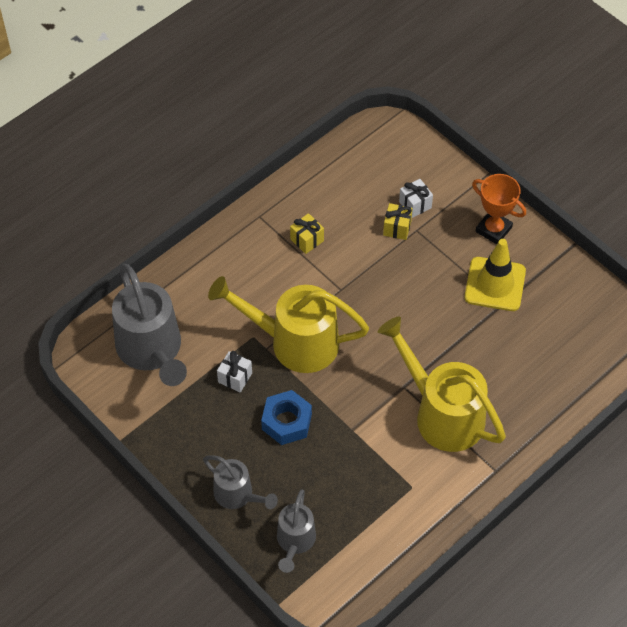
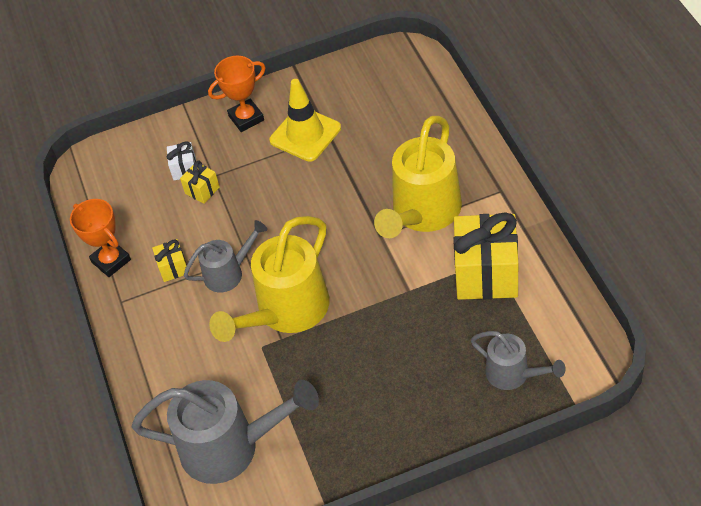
camera: 60 degrees left, 5 degrees down
(235, 377) = (302, 376): white gift -> none
(238, 495) = (441, 411): grey watering can -> grey watering can (229, 273)
(286, 422) = (375, 344): blue nut -> none
(296, 192) = (111, 261): none -> orange trophy
(394, 487) = (486, 274): none -> yellow gift
(441, 413) = (422, 214): yellow watering can -> yellow watering can turned 45 degrees counterclockwise

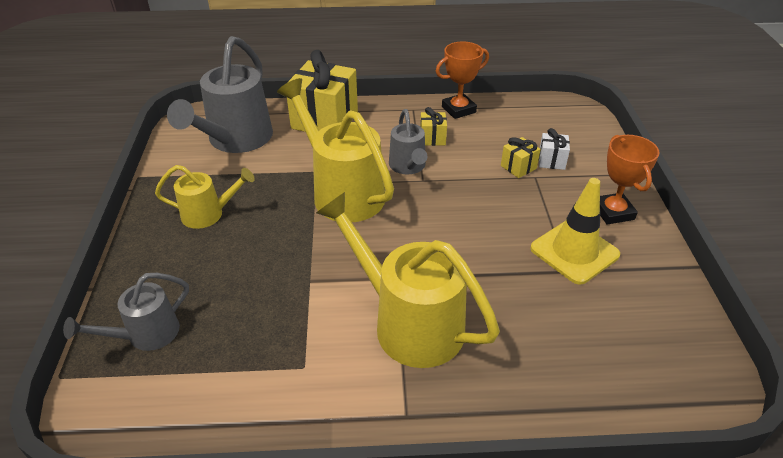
camera: 100 degrees right, 10 degrees down
(359, 407) = (209, 214): none -> yellow watering can
(486, 274) = (287, 354): yellow gift -> yellow gift (325, 120)

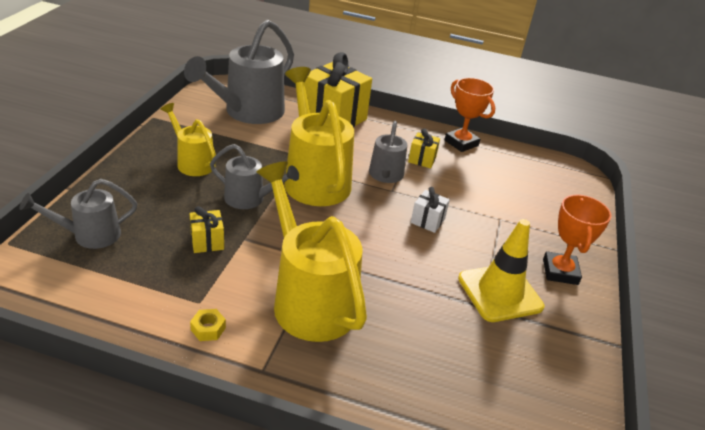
camera: 15 degrees right, 5 degrees down
(209, 214) = (192, 162): yellow watering can -> yellow watering can turned 150 degrees counterclockwise
(291, 235) = (250, 199): none -> grey watering can
(329, 392) = (208, 329): none -> yellow nut
(458, 109) = (461, 143): orange trophy -> orange trophy turned 60 degrees clockwise
(518, 167) = (489, 206): yellow gift -> yellow gift (207, 242)
(551, 161) = (525, 210): white gift -> white gift (427, 221)

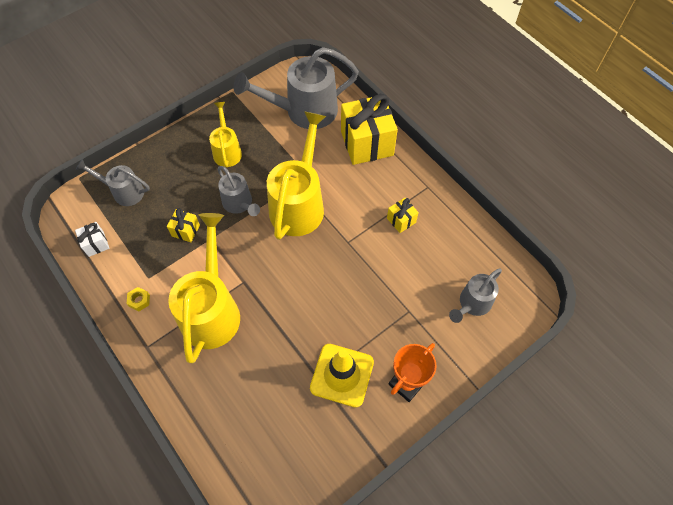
camera: 40 degrees right, 25 degrees up
(385, 176) = (355, 225): grey watering can -> grey watering can (472, 304)
(427, 221) = (348, 284): white gift -> white gift (96, 244)
(461, 143) = (453, 216): orange trophy -> none

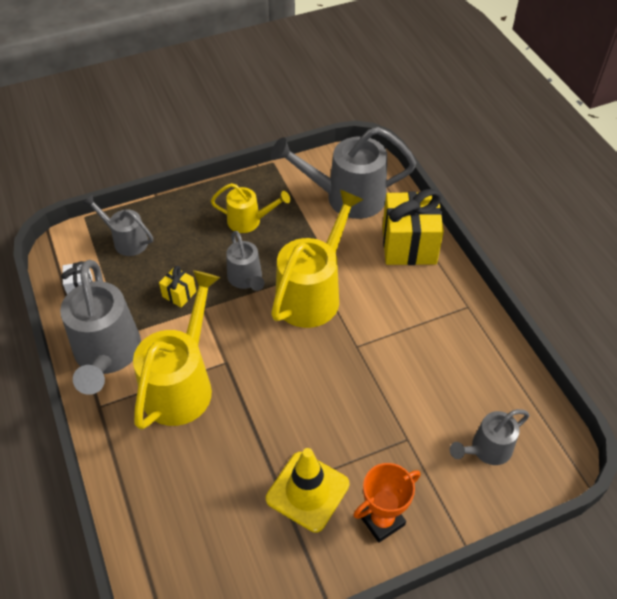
camera: 15 degrees right, 10 degrees down
(139, 300) = (107, 355): yellow nut -> grey watering can
(227, 150) = (249, 221): yellow watering can -> yellow watering can turned 90 degrees clockwise
(401, 220) = (426, 336): yellow gift -> none

